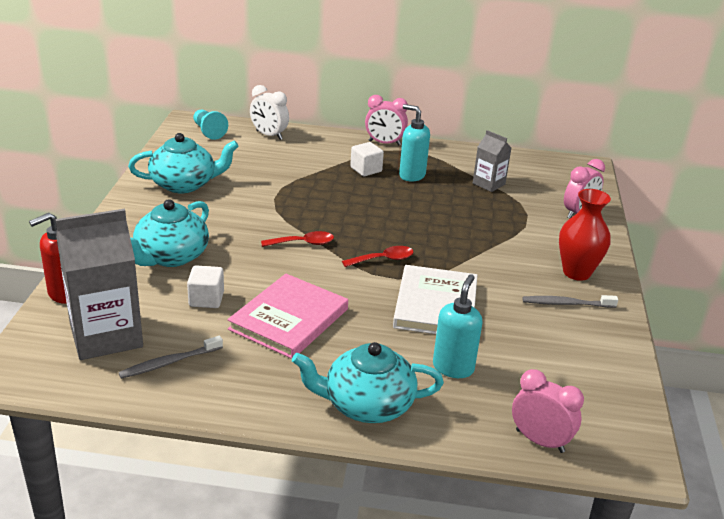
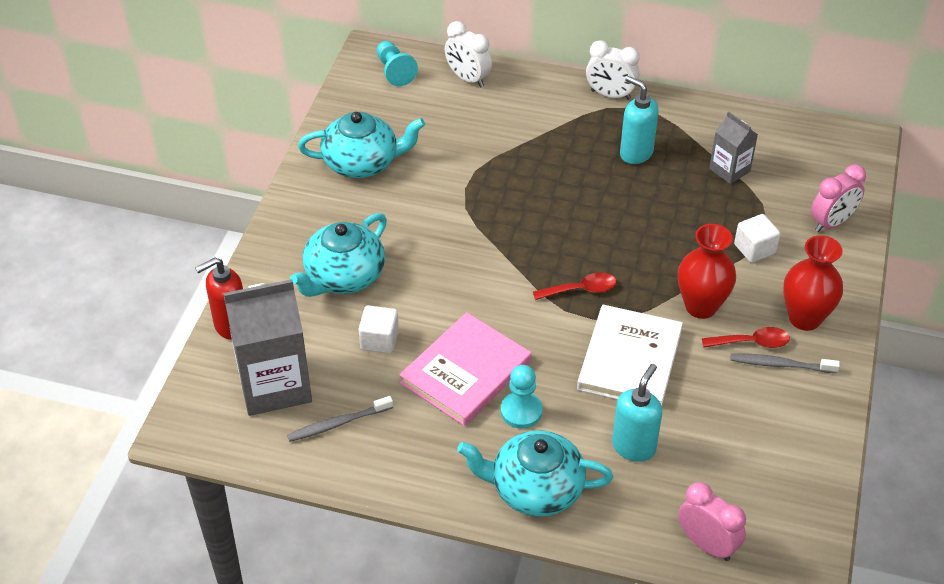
camera: 10 degrees right, 15 degrees up
(303, 243) = (492, 261): red spoon -> red spoon (752, 342)
(344, 346) = (521, 411): none -> turquoise pawn
(366, 170) = (580, 142): white cube -> white cube (754, 249)
(384, 143) = (610, 95): pink clock -> white clock
(488, 267) = (701, 306): none -> red vase

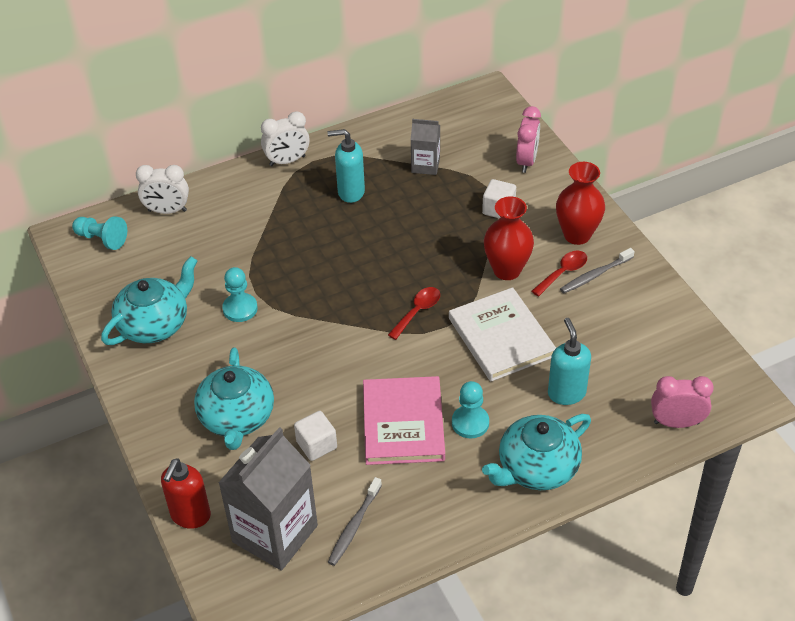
camera: 40 degrees left, 0 degrees up
(439, 192) = (240, 309): none -> turquoise pawn

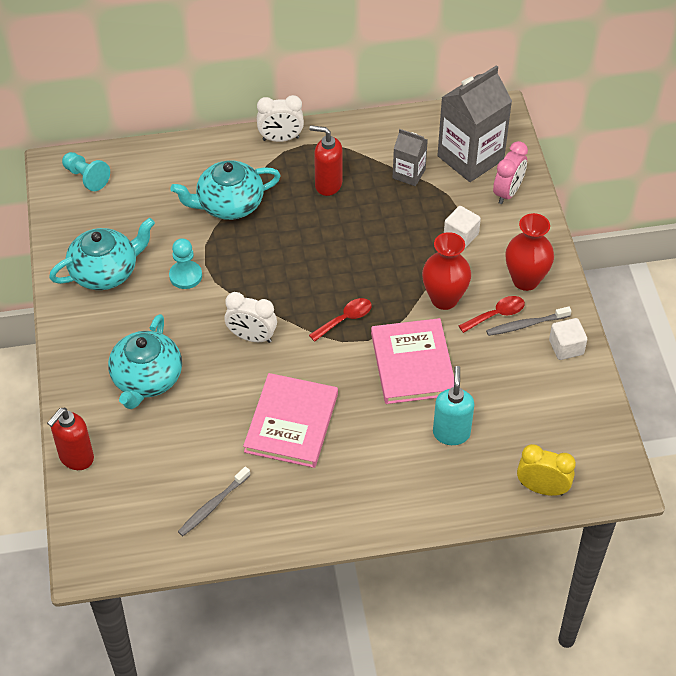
camera: 15 degrees right, 5 degrees up
(167, 211) = (154, 163): white clock -> white clock (252, 337)
(275, 533) = (142, 493): grey carton -> grey carton (470, 158)
(316, 445) = (207, 422): white cube -> white cube (566, 347)
(350, 192) = (328, 185): turquoise soap dispenser -> red soap dispenser
(470, 423) = (352, 438): turquoise pawn -> none
(501, 337) = (413, 364): white book -> pink book
(536, 468) = (395, 496): turquoise teapot -> turquoise teapot (229, 204)
(676, 423) = (542, 488): pink clock -> yellow clock

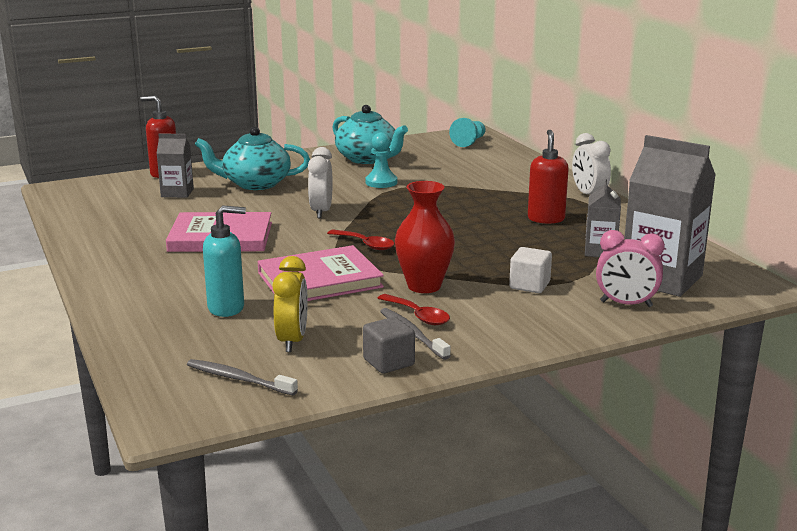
camera: 75 degrees right, 30 degrees down
(149, 449) = (177, 193): none -> grey carton
(213, 505) = (118, 220): grey toothbrush -> grey toothbrush (239, 379)
(229, 204) = (482, 186): turquoise teapot -> none
(525, 280) = (486, 327): red vase -> none
(542, 488) = (153, 366): yellow clock -> yellow clock (292, 341)
(566, 347) = (388, 362): white cube -> grey cube

